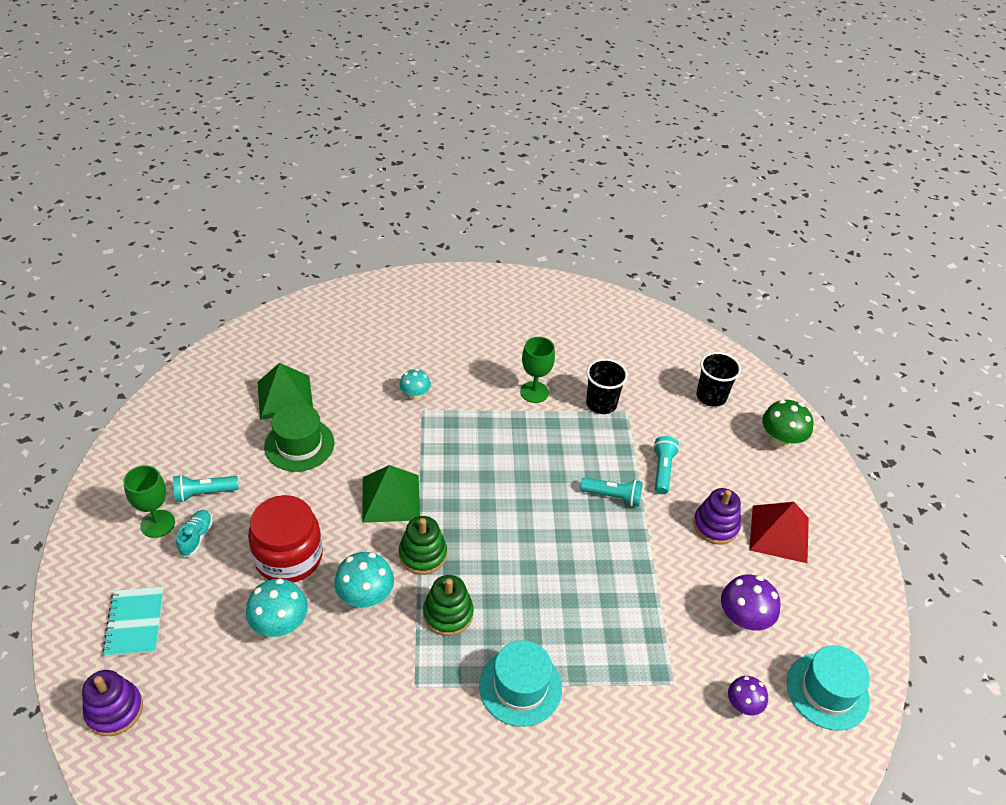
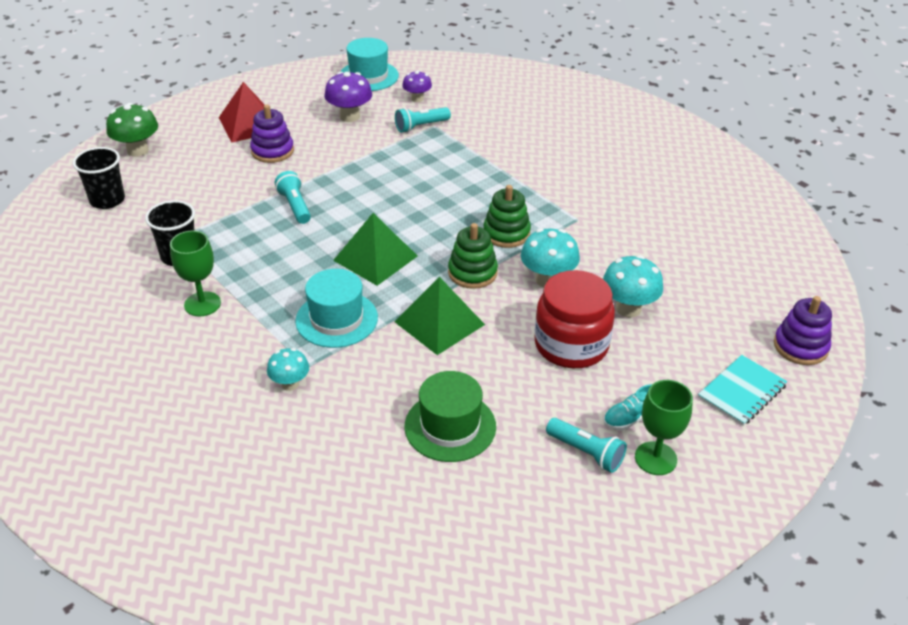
camera: 125 degrees left, 5 degrees down
(285, 397) = (399, 488): green pyramid -> green pyramid (375, 258)
(520, 687) = (517, 178): turquoise hat -> turquoise hat (336, 319)
(662, 470) = (236, 193): turquoise flashlight -> turquoise flashlight (421, 126)

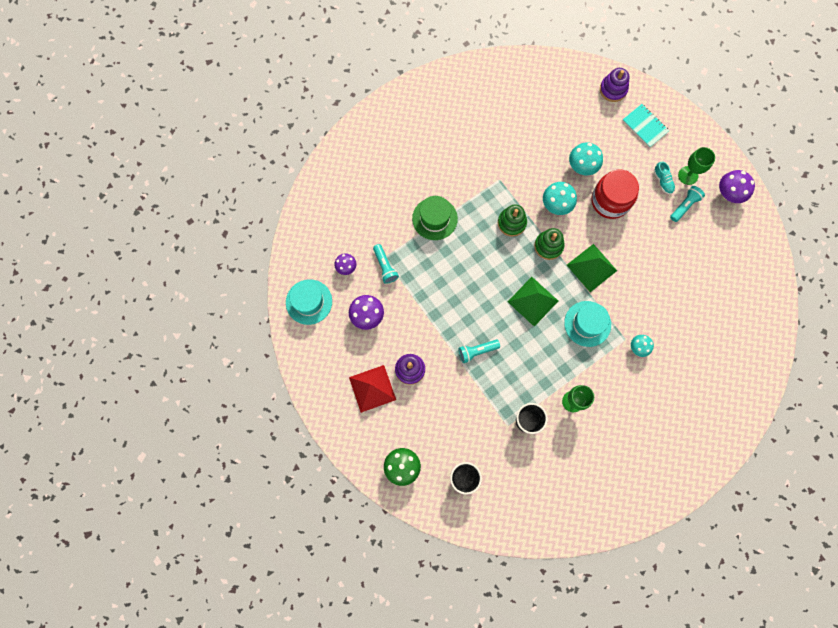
camera: 85 degrees left, 35 degrees up
(450, 426) = (668, 267): green hat -> green hat (434, 218)
(632, 529) = (728, 194): none -> purple mushroom

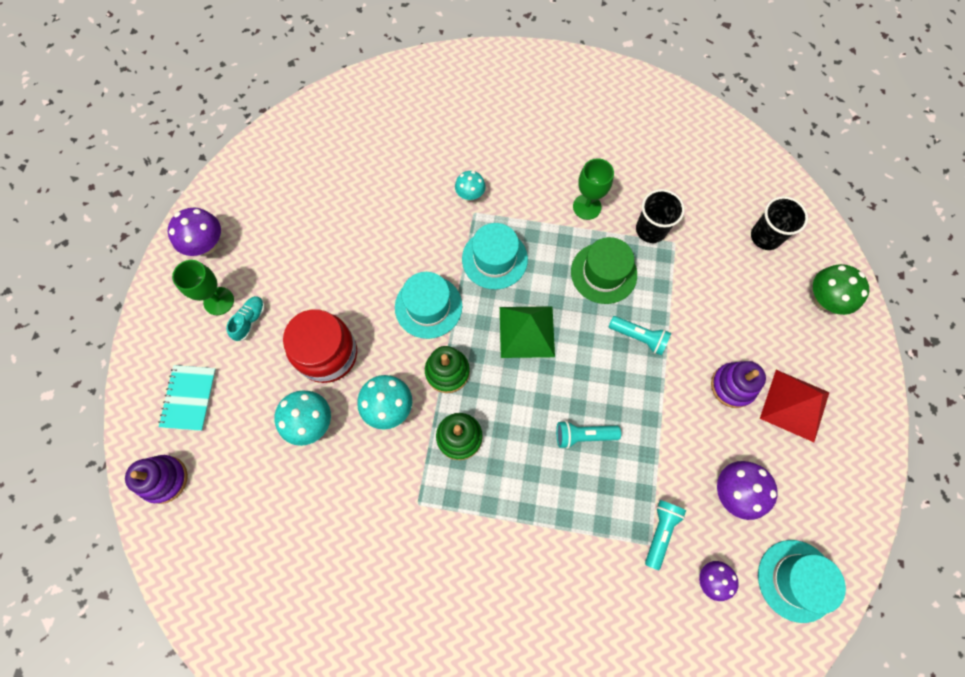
camera: 135 degrees left, 5 degrees down
(434, 218) = (543, 533): green hat -> green hat (603, 273)
(591, 267) = (428, 306): green pyramid -> turquoise hat
(684, 206) = (262, 275): turquoise flashlight -> turquoise flashlight (583, 435)

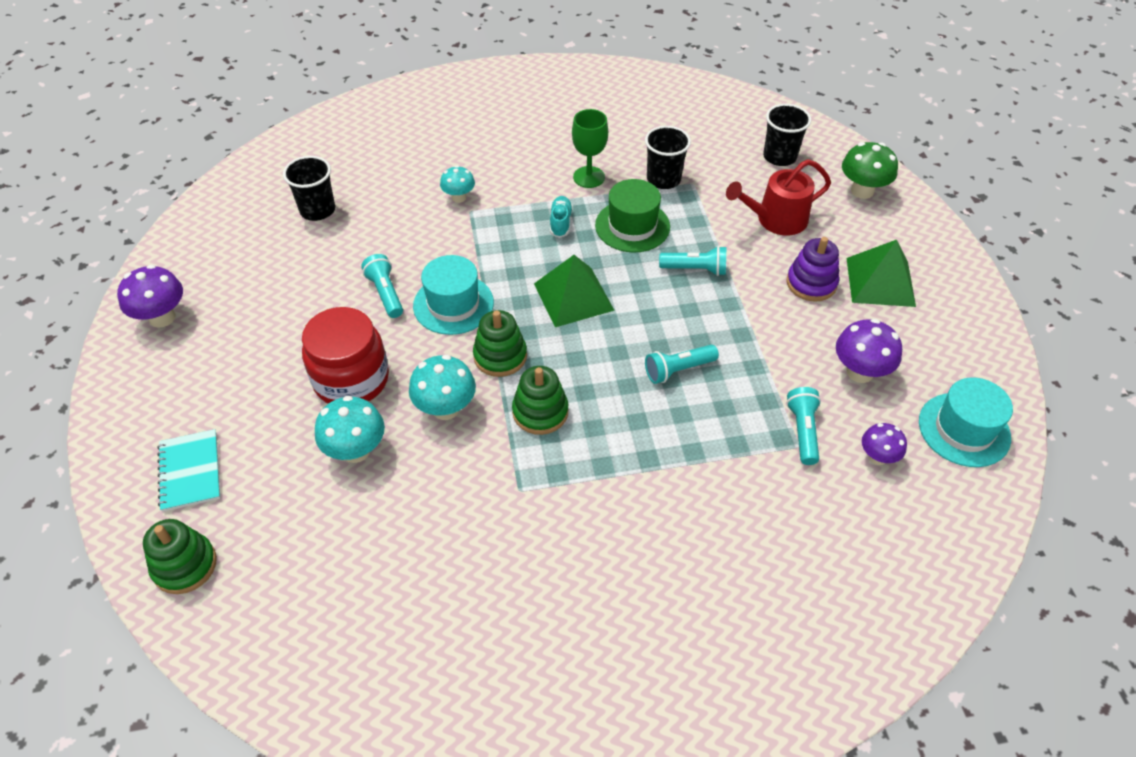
camera: 20 degrees left, 20 degrees down
(164, 479) = (185, 565): purple stacking toy -> green stacking toy
(219, 301) = (196, 366): green goblet -> none
(250, 321) = (243, 374): turquoise shoe -> turquoise shoe (560, 222)
(353, 172) = (317, 210): none -> black cup
(379, 277) = (385, 293): none -> turquoise flashlight
(494, 259) = (510, 244): turquoise hat -> none
(731, 307) = (776, 220): none -> red watering can
(794, 405) = (880, 281): red pyramid -> green pyramid

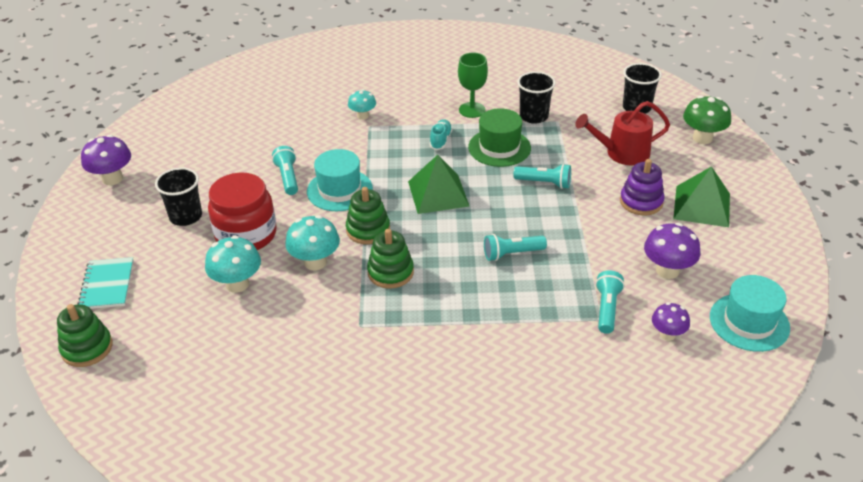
camera: 10 degrees right, 10 degrees down
(317, 210) = (249, 116): black cup -> black cup (186, 216)

